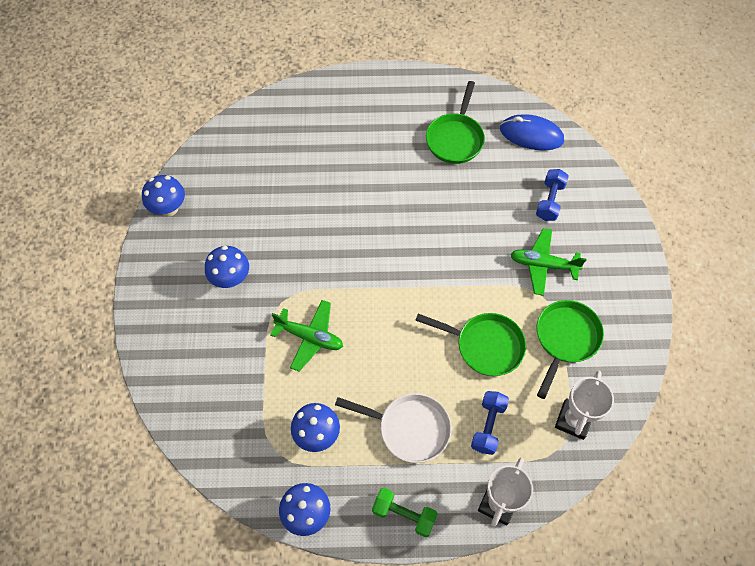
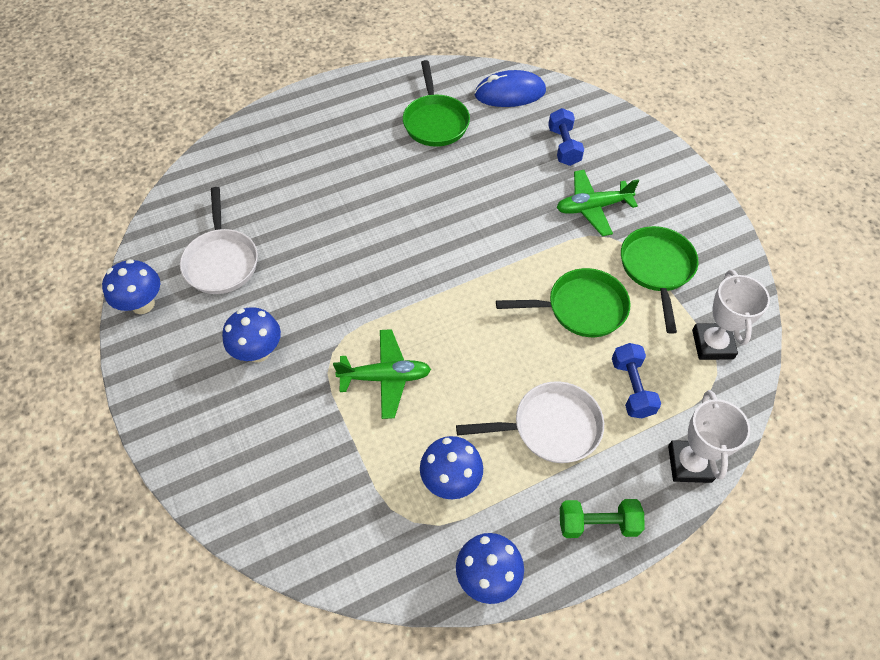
camera: 25 degrees left, 5 degrees down
(237, 196) = (221, 261): none -> white pan

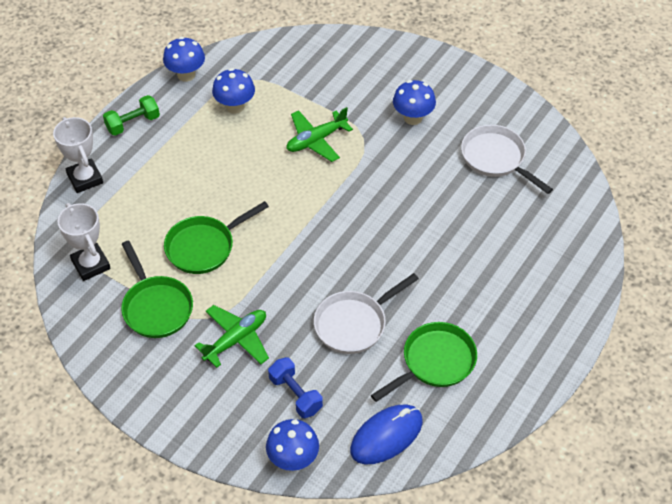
camera: 150 degrees right, 5 degrees down
(143, 304) = (518, 109): blue mushroom -> blue mushroom (293, 459)
(435, 122) = (435, 362): green pan -> green pan turned 90 degrees clockwise
(550, 427) = (187, 160): white pan -> white pan (354, 323)
(631, 388) = (141, 207): blue dumbbell -> none

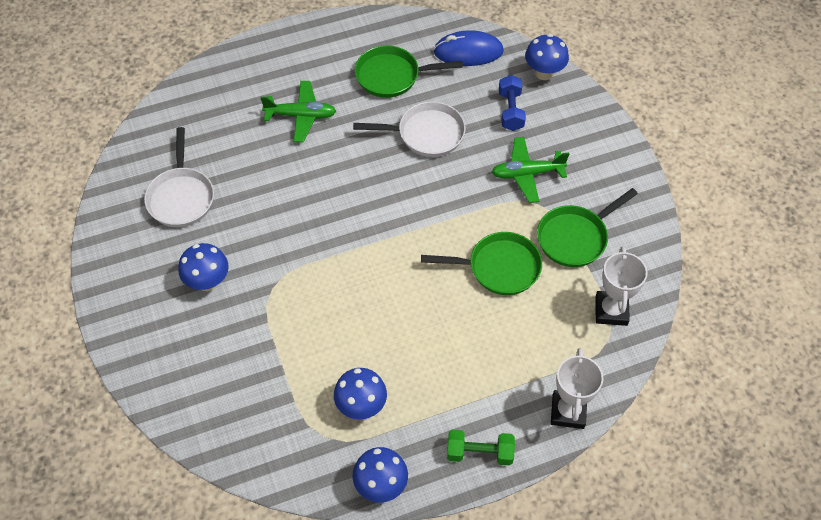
camera: 145 degrees left, 5 degrees up
(156, 307) = (575, 237): green pan -> green pan turned 135 degrees counterclockwise
(316, 140) = (316, 314): green plane -> green plane (301, 116)

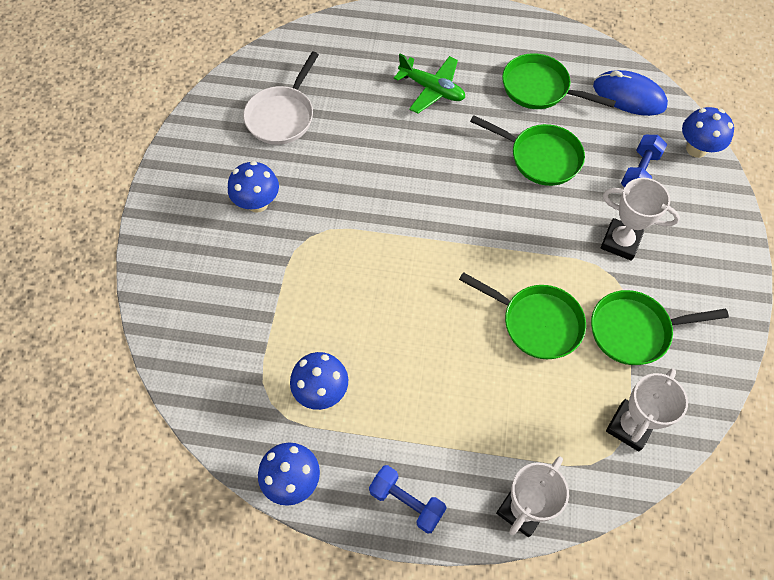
camera: 30 degrees right, 5 degrees up
(426, 134) = (540, 157): white pan -> green pan
(479, 453) = (406, 502): green dumbbell -> blue dumbbell
(527, 174) = (620, 242): green plane -> white trophy

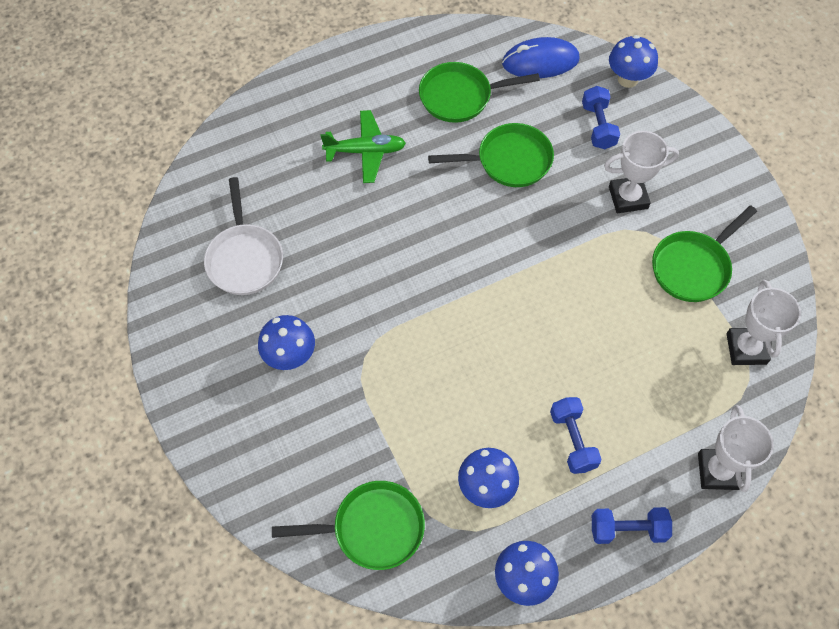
camera: 35 degrees left, 0 degrees up
(418, 401) = (572, 440): none -> blue dumbbell
(536, 323) = (614, 310): green pan -> green pan (372, 528)

